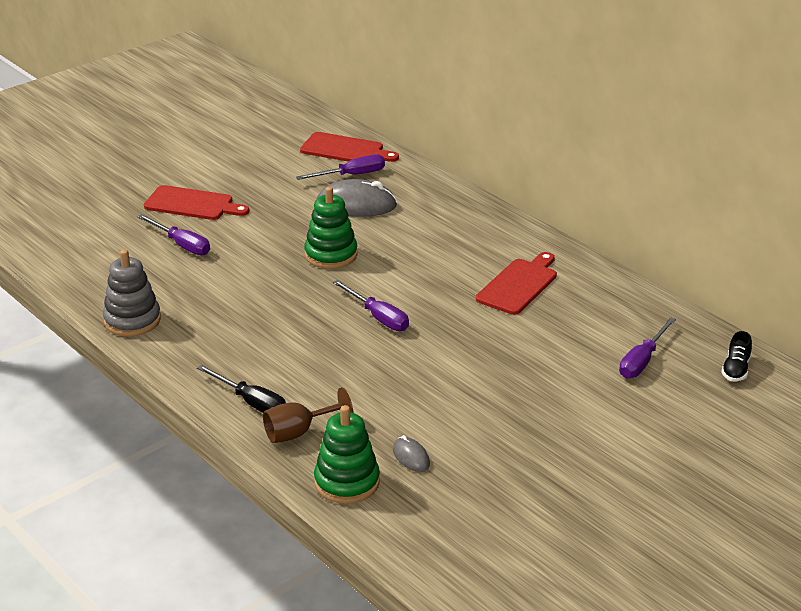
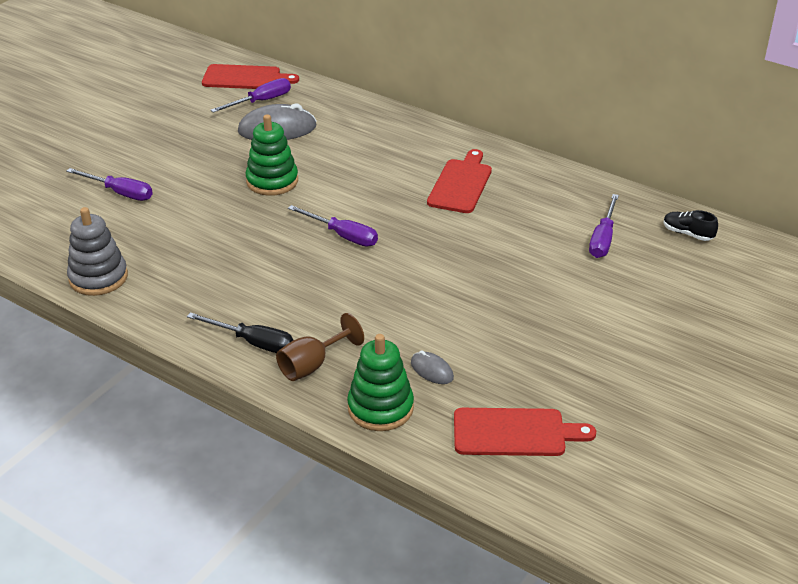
camera: 15 degrees left, 5 degrees up
(192, 204) = (115, 151): red cutting board -> red cutting board (515, 432)
(736, 370) = (687, 234): black shoe -> black shoe turned 120 degrees clockwise

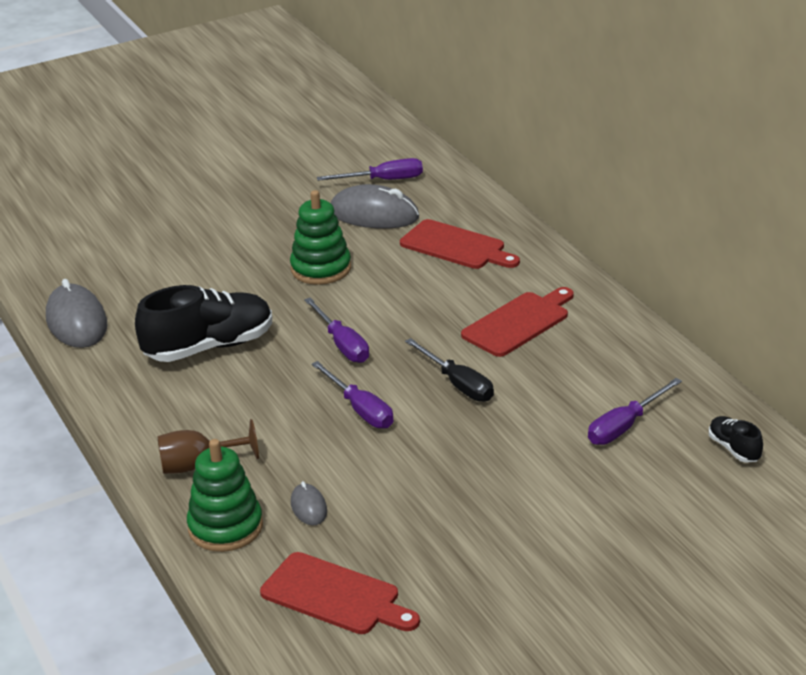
camera: 30 degrees right, 5 degrees down
(98, 278) = (76, 322): grey stacking toy -> grey mouse
(120, 193) = (164, 243): purple screwdriver -> purple screwdriver (360, 409)
(235, 267) = (209, 347): none -> black shoe
(245, 78) = (389, 151): red cutting board -> red cutting board (456, 246)
(253, 342) = (162, 426): black screwdriver -> black screwdriver (458, 384)

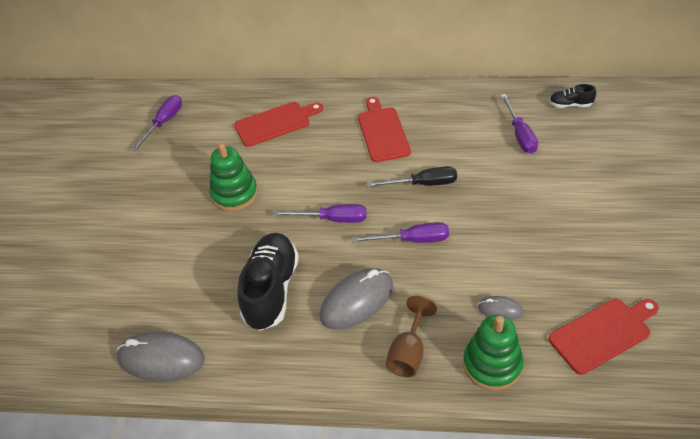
camera: 55 degrees left, 15 degrees up
(374, 214) = (199, 143): grey mouse -> grey mouse (356, 301)

